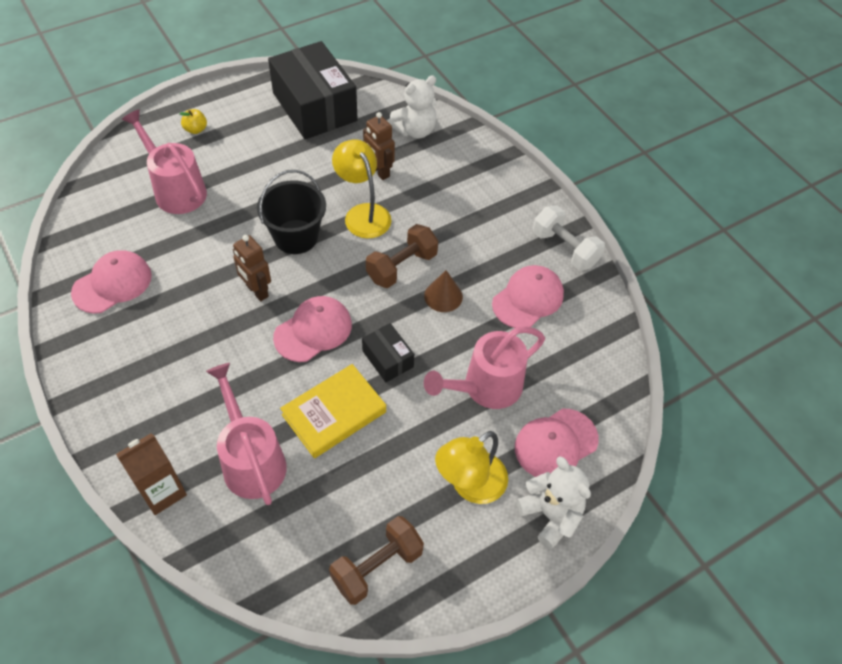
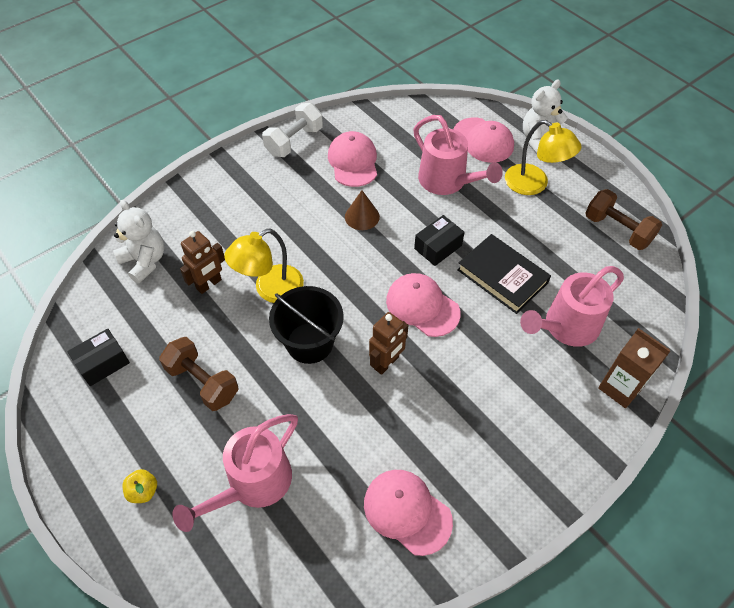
camera: 95 degrees left, 0 degrees up
(314, 107) = (103, 363): black box -> black box, size x0.47
(334, 413) = (502, 276): yellow book -> black book
(401, 267) = (334, 250): brown dumbbell -> brown dumbbell (203, 382)
(528, 299) = (353, 162): pink cap -> pink cap turned 45 degrees clockwise

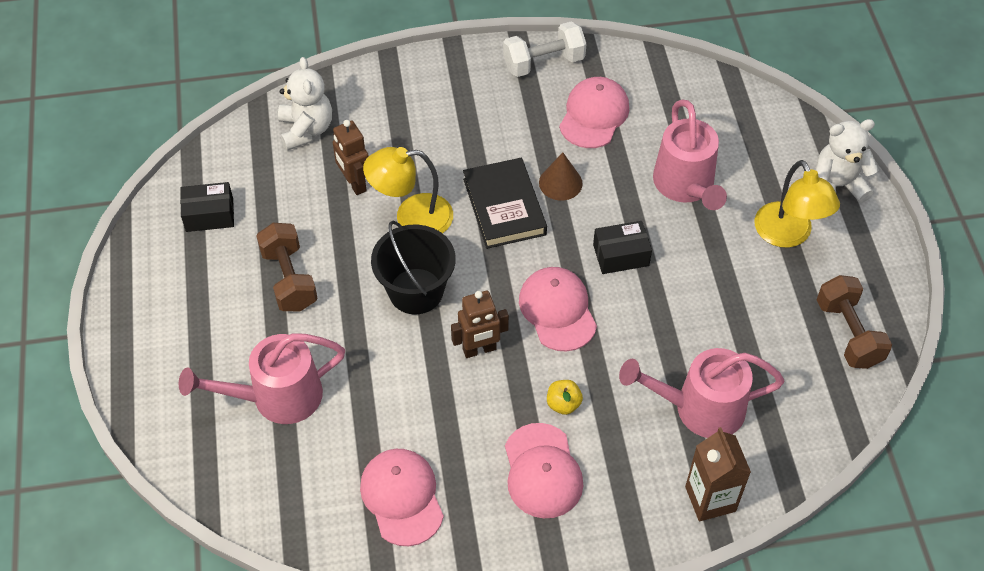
camera: 30 degrees right, 0 degrees up
(143, 491) = (178, 352): yellow apple -> yellow apple (563, 404)
(209, 284) = (354, 183): brown robot -> brown robot turned 75 degrees clockwise
(483, 140) = (766, 155): pink cap -> pink cap (542, 471)
(502, 276) = (669, 321): black book -> black book (504, 207)

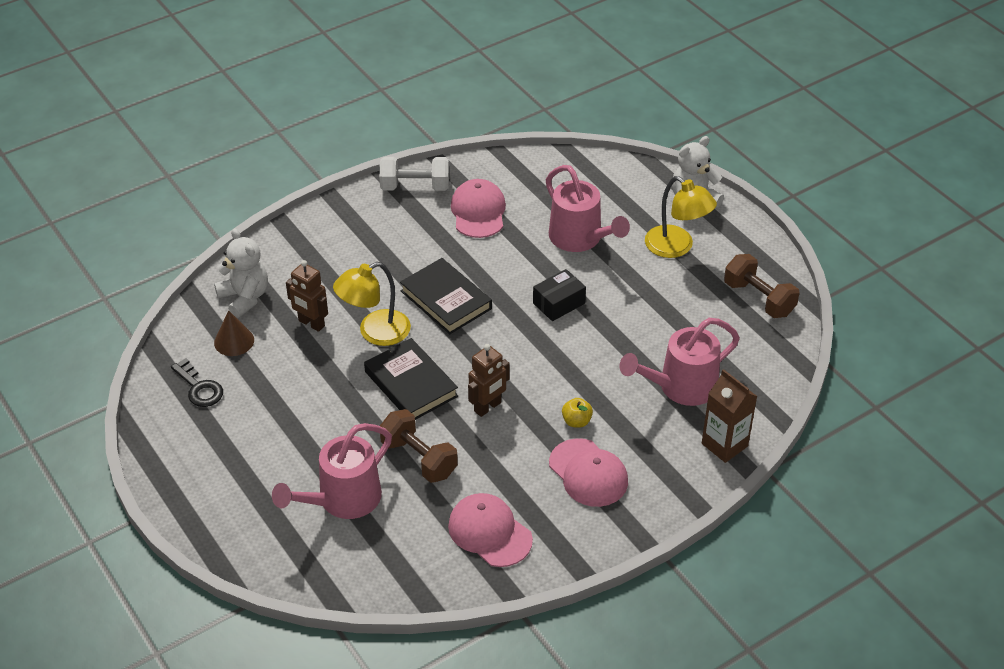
camera: 25 degrees left, 10 degrees down
(209, 215) = (199, 388): black box -> black key
(289, 279) = (299, 411): brown dumbbell -> brown dumbbell (419, 458)
(416, 291) = (411, 384): black bucket -> black book
(543, 63) = (415, 187): white dumbbell -> white dumbbell turned 45 degrees clockwise
(557, 310) = (533, 358): pink cap -> none
(560, 183) = (481, 268): brown cone -> brown cone (234, 341)

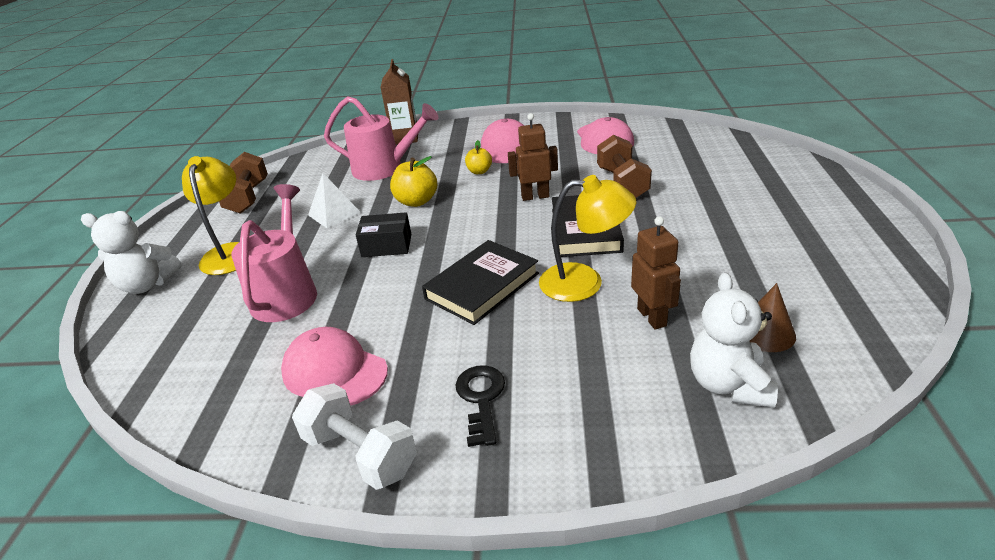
camera: 140 degrees left, 10 degrees down
(199, 388) = (828, 297): black key -> black key (481, 399)
(342, 500) = (706, 177): pink watering can -> none
(446, 300) = (482, 286): black book -> black book turned 45 degrees clockwise
(478, 212) = (334, 371): pink cap -> pink cap turned 90 degrees clockwise
(592, 357) = (416, 201): none -> yellow apple
(649, 314) = (334, 213): none -> white pyramid

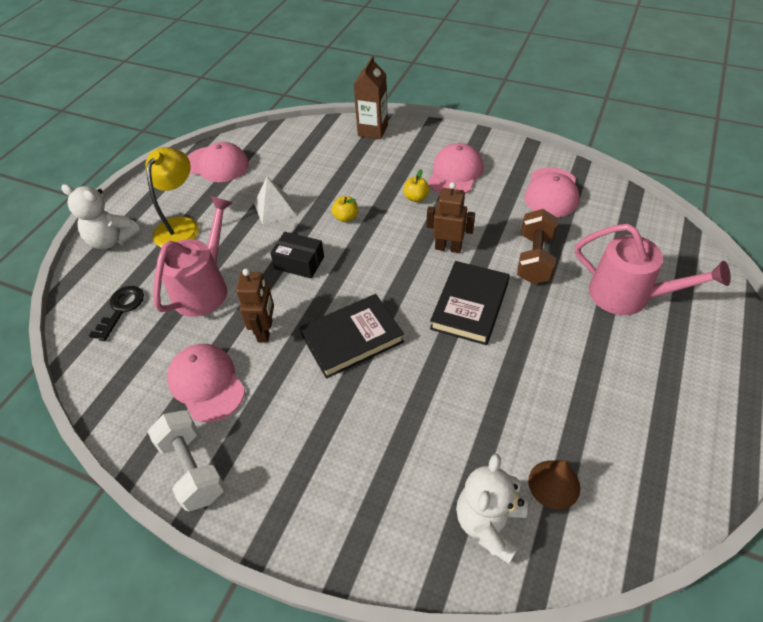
camera: 20 degrees right, 15 degrees up
(248, 197) = (216, 164): brown dumbbell -> pink cap
(385, 168) = (338, 166): pink watering can -> pink watering can (629, 296)
(416, 201) = (346, 217): yellow apple -> yellow apple, size x0.62
(481, 399) = (296, 455): black key -> black key (121, 309)
(584, 282) = (436, 367): yellow lamp -> none
(652, 317) = (470, 428): brown robot -> brown robot (265, 331)

